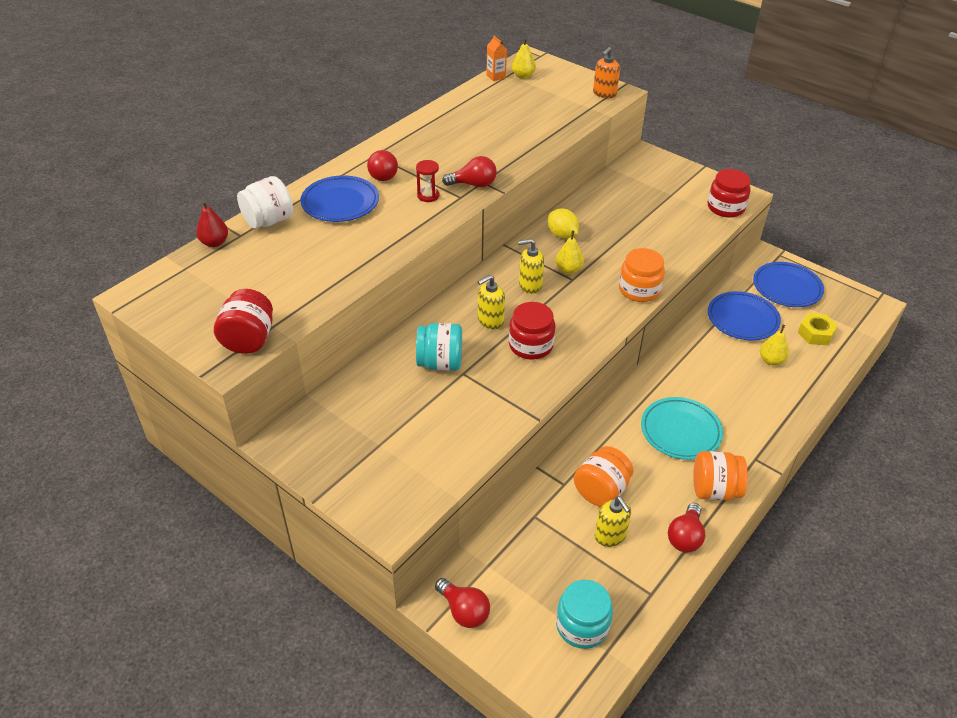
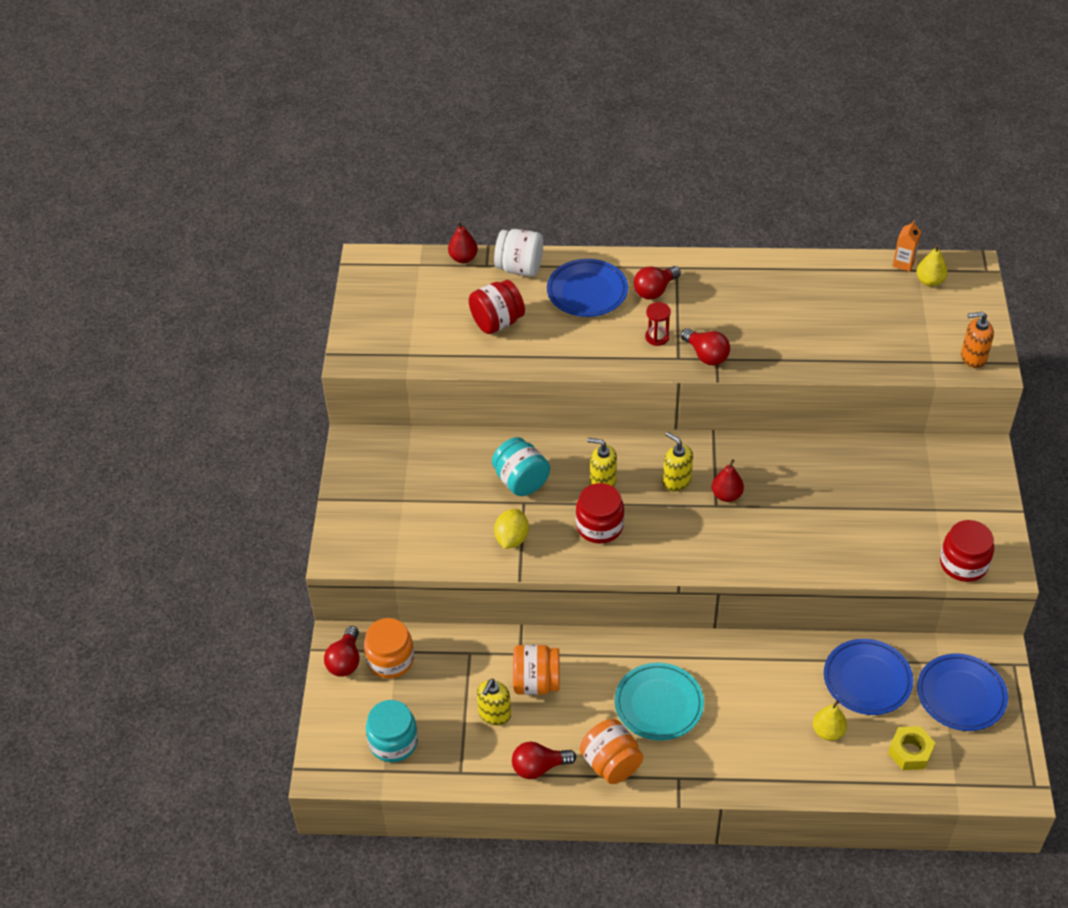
camera: 55 degrees right, 5 degrees up
(249, 339) = (383, 352): red jar -> red jar (497, 322)
(562, 235) = (773, 462): yellow lemon -> yellow lemon (511, 539)
(568, 270) = (726, 495): yellow pear -> red pear
(639, 290) = (752, 561): orange jar -> orange jar (390, 659)

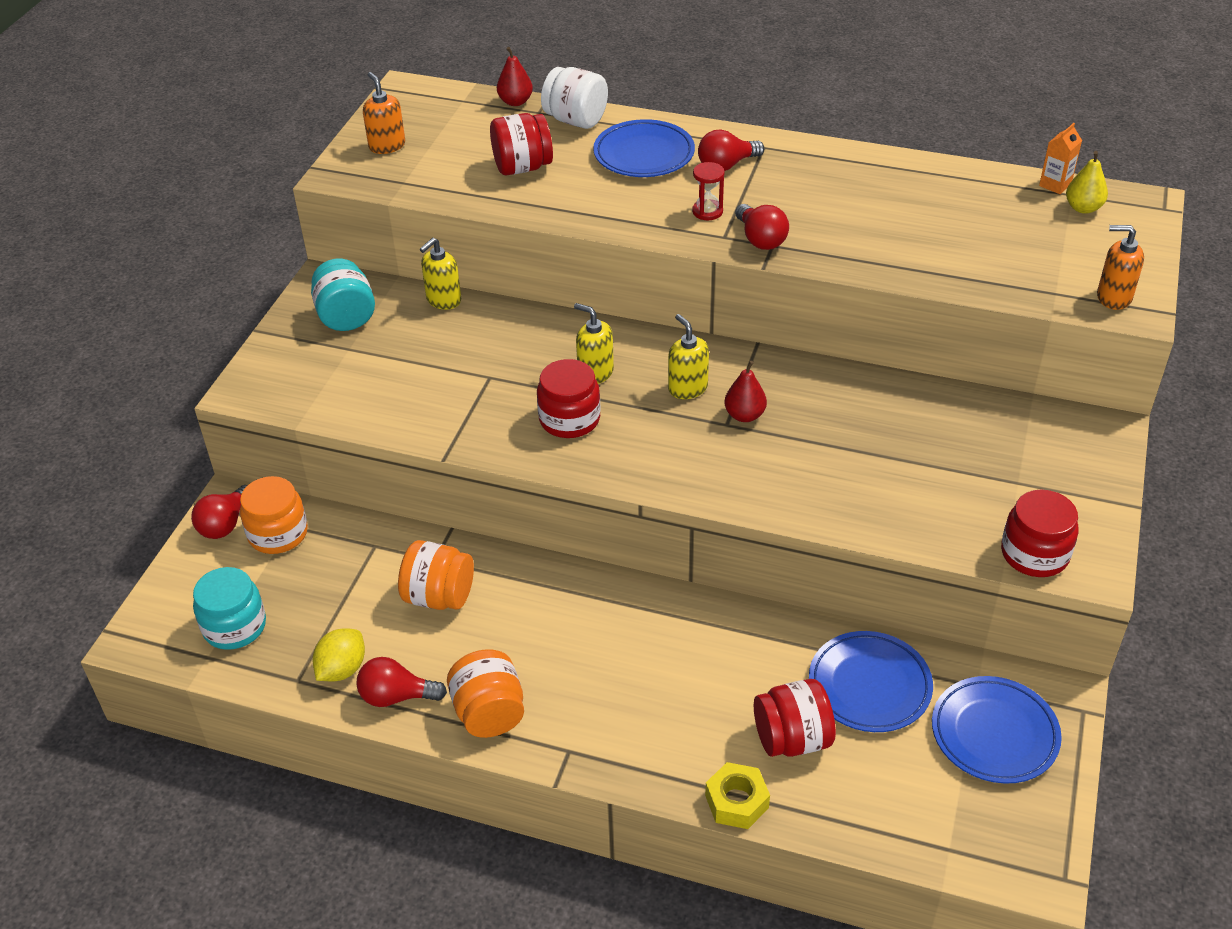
camera: 15 degrees right, 5 degrees down
(378, 321) = (387, 146): none -> orange soap dispenser
(494, 714) = (371, 622): yellow soap dispenser -> yellow soap dispenser (443, 300)
(511, 539) = (456, 413): yellow lemon -> yellow lemon (342, 669)
(521, 481) = (497, 354): turquoise jar -> turquoise jar (346, 317)
(658, 704) = (581, 655): turquoise plate -> none
(828, 731) = (792, 739): yellow pear -> red jar
(910, 752) = (897, 791): yellow nut -> yellow nut (736, 801)

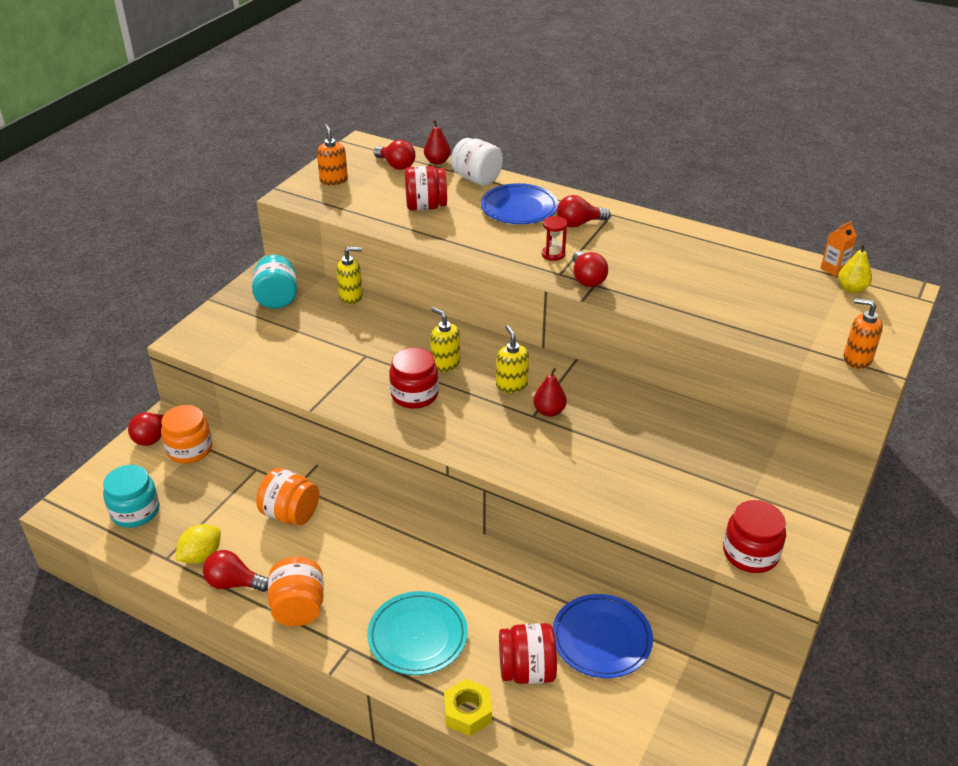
camera: 10 degrees right, 5 degrees down
(443, 300) = (351, 297): yellow soap dispenser -> yellow soap dispenser turned 150 degrees counterclockwise
(463, 114) = (396, 165): none -> red light bulb
(648, 722) = (417, 636): none -> turquoise plate
(994, 734) = (693, 696): blue plate -> none

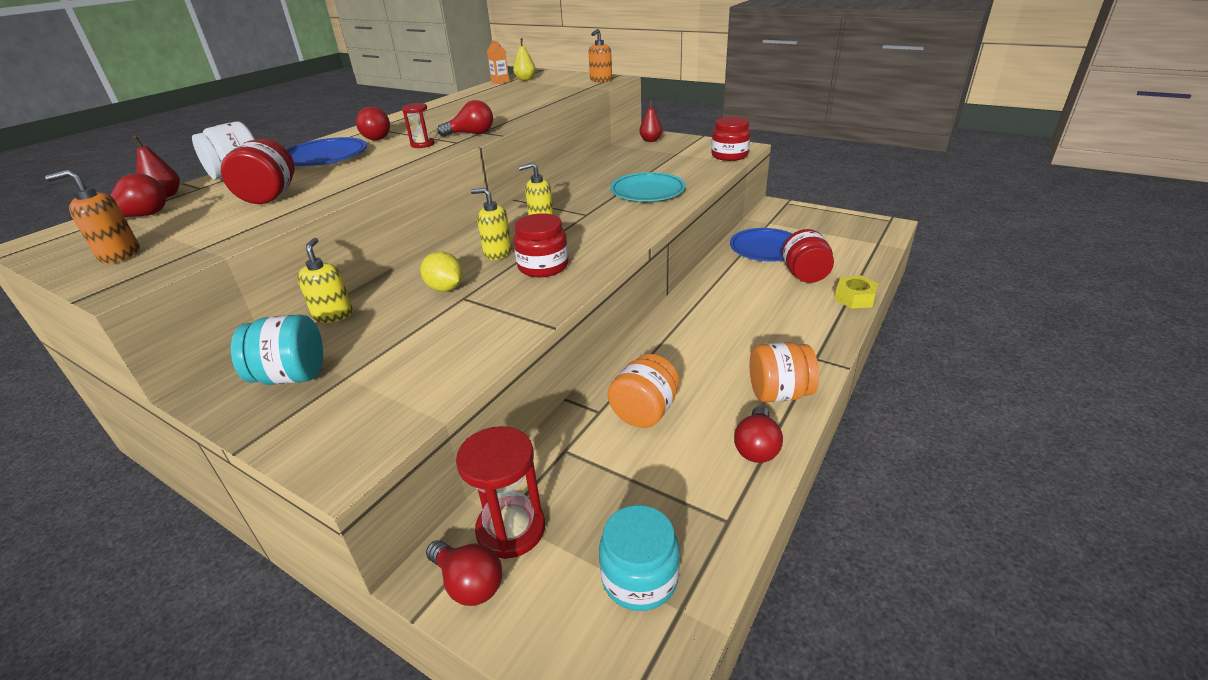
camera: 85 degrees left, 5 degrees down
(190, 449) = (511, 529): orange jar -> red hourglass
(201, 556) = (719, 484): yellow lemon -> yellow lemon (445, 288)
(417, 636) = (790, 322): turquoise plate -> turquoise plate (647, 191)
(445, 364) = (497, 253): yellow soap dispenser -> yellow soap dispenser turned 60 degrees clockwise
(549, 411) = (581, 208): red pear -> red pear (650, 140)

